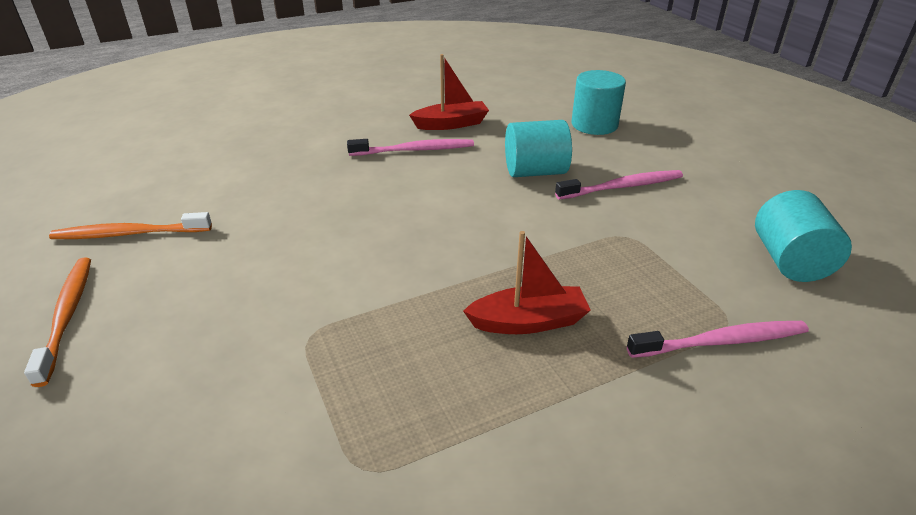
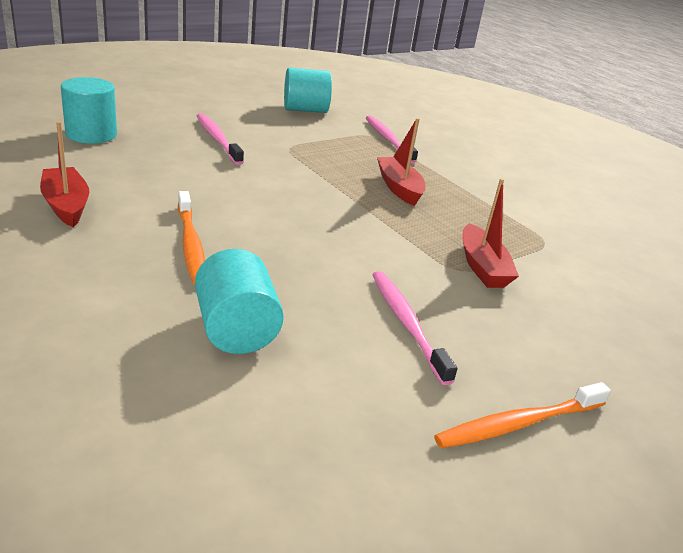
camera: 105 degrees left, 5 degrees down
(128, 234) = (364, 428): orange toothbrush -> orange toothbrush (191, 245)
(309, 361) = (482, 267): none -> red boat
(415, 150) = (136, 228): pink toothbrush -> pink toothbrush (406, 323)
(535, 172) = (191, 169): turquoise cylinder -> turquoise cylinder (236, 330)

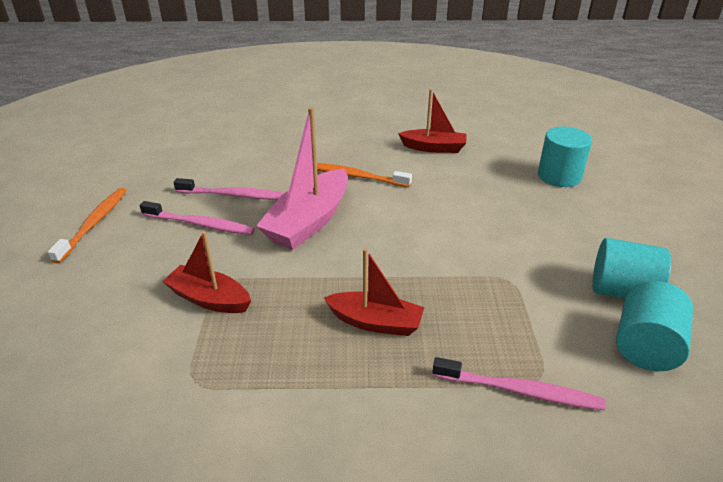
camera: 130 degrees right, 5 degrees up
(217, 139) = (540, 237): pink toothbrush -> pink toothbrush (234, 195)
(236, 330) = (260, 168): turquoise cylinder -> turquoise cylinder (622, 291)
(316, 250) = (309, 221): none -> pink boat

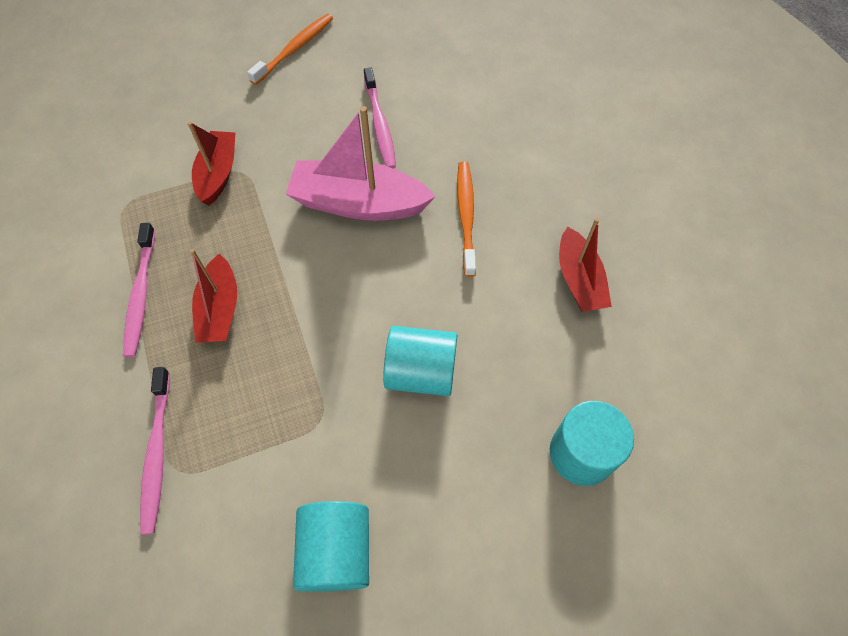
camera: 70 degrees right, 25 degrees up
(94, 223) = (295, 49): orange toothbrush -> orange toothbrush turned 45 degrees counterclockwise
(200, 224) = (321, 121): pink toothbrush -> pink toothbrush (141, 295)
(645, 346) = (245, 579): turquoise cylinder -> turquoise cylinder (421, 372)

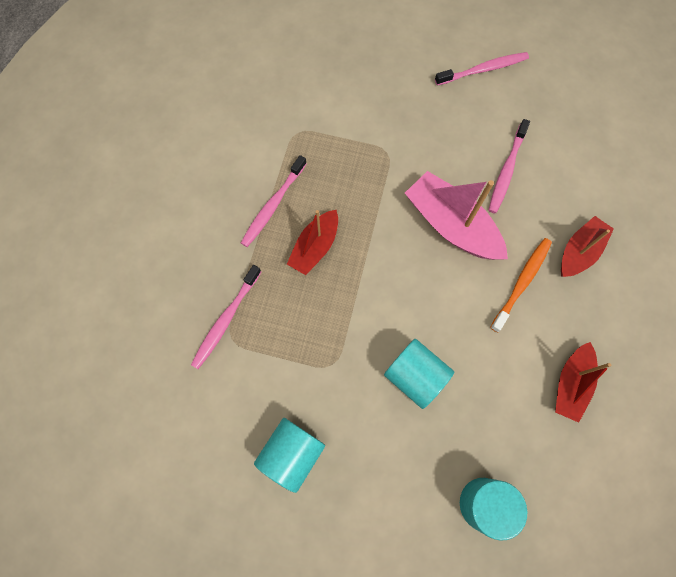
camera: 35 degrees right, 10 degrees up
(218, 174) = (370, 144): red boat -> red boat (579, 252)
(295, 49) = (484, 69): orange toothbrush -> pink toothbrush

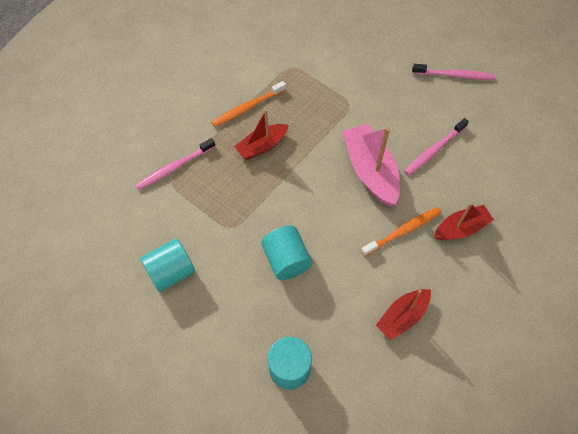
camera: 25 degrees right, 10 degrees down
(273, 206) = (247, 108): pink toothbrush -> orange toothbrush

